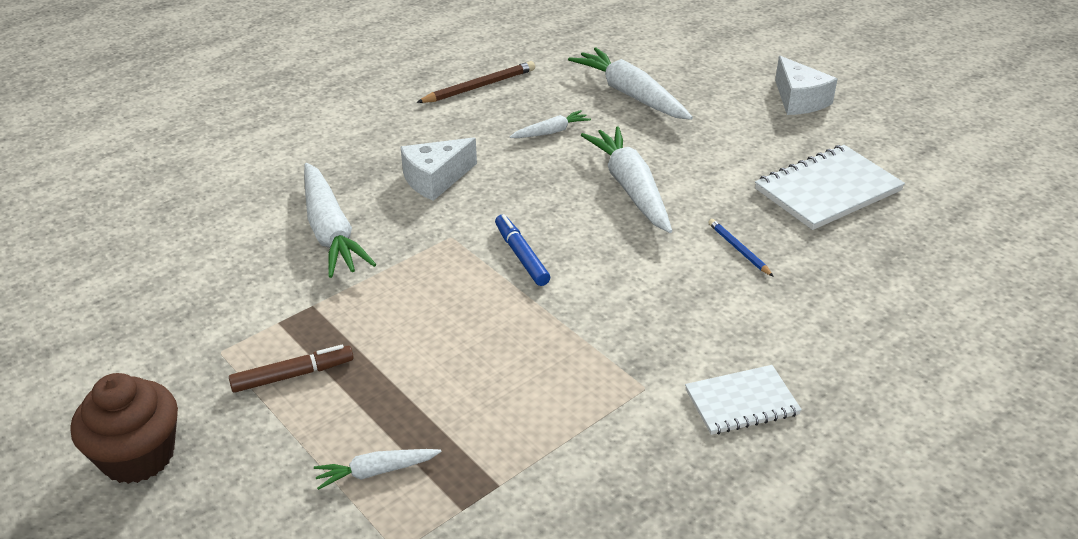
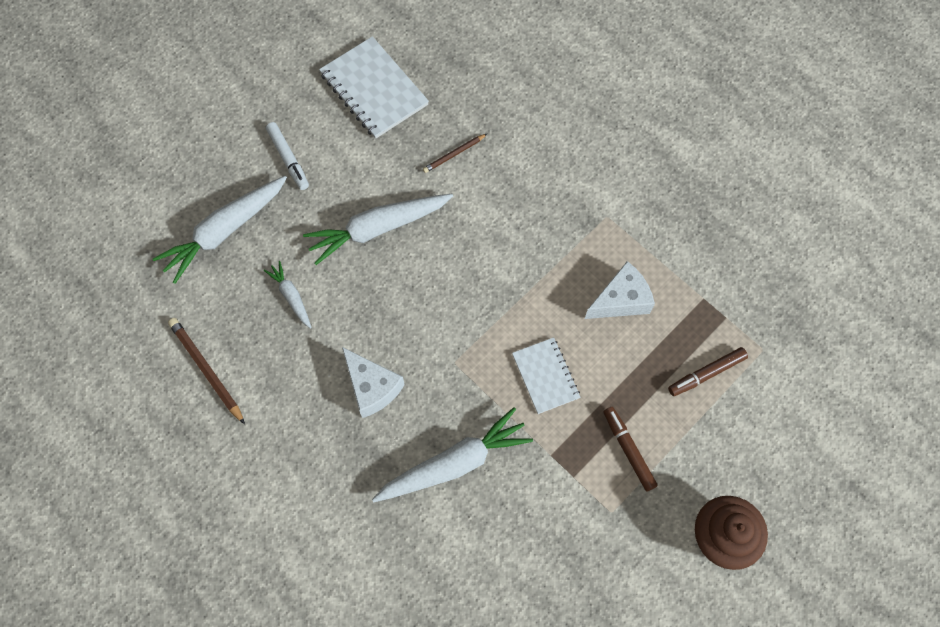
camera: 95 degrees left, 30 degrees up
(376, 472) = (706, 374): white carrot -> brown marker
(521, 255) = (474, 305): blue marker -> none
(721, 131) = (288, 159): none -> white marker
(738, 249) = (454, 154): blue pencil -> brown pencil
(741, 402) = (612, 161): white notebook -> white notebook (545, 376)
(799, 100) = (236, 96): white cheese -> white cheese (621, 300)

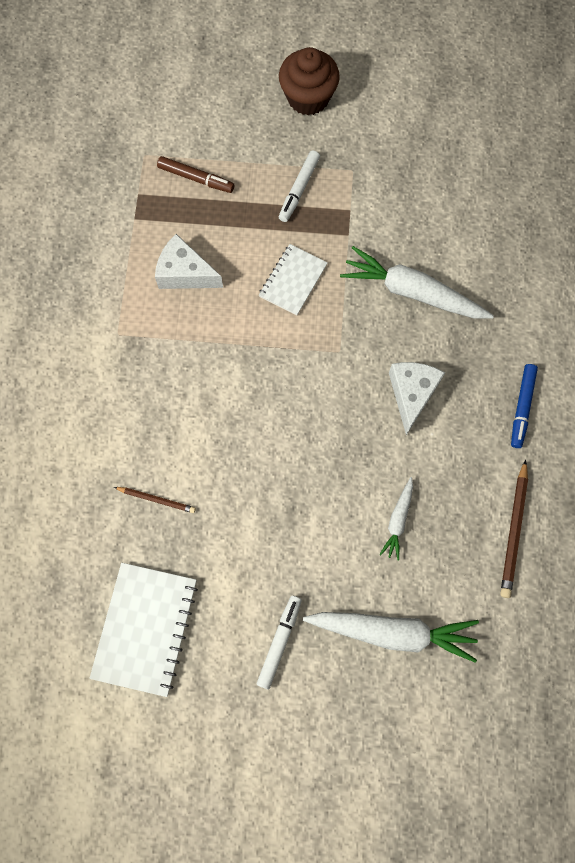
camera: 130 degrees left, 5 degrees up
(284, 462) = (522, 407): none -> blue marker
(377, 229) = (280, 503): white carrot -> none
(628, 450) = (299, 189): brown marker -> white marker

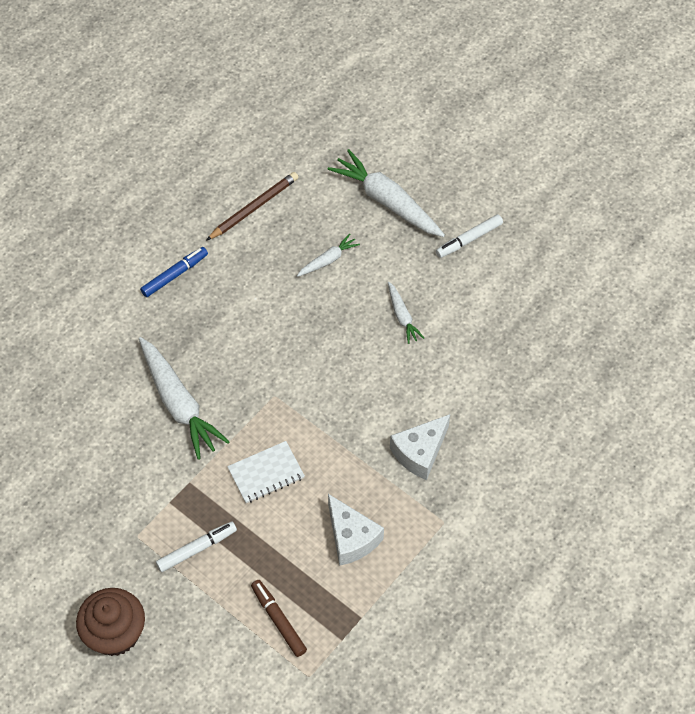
camera: 145 degrees left, 15 degrees down
(145, 628) = (559, 301): white notebook -> none
(156, 499) = (495, 377): brown pencil -> none
(284, 506) = (402, 316): none -> white carrot
(412, 394) = (246, 332): white cheese -> white cheese (420, 452)

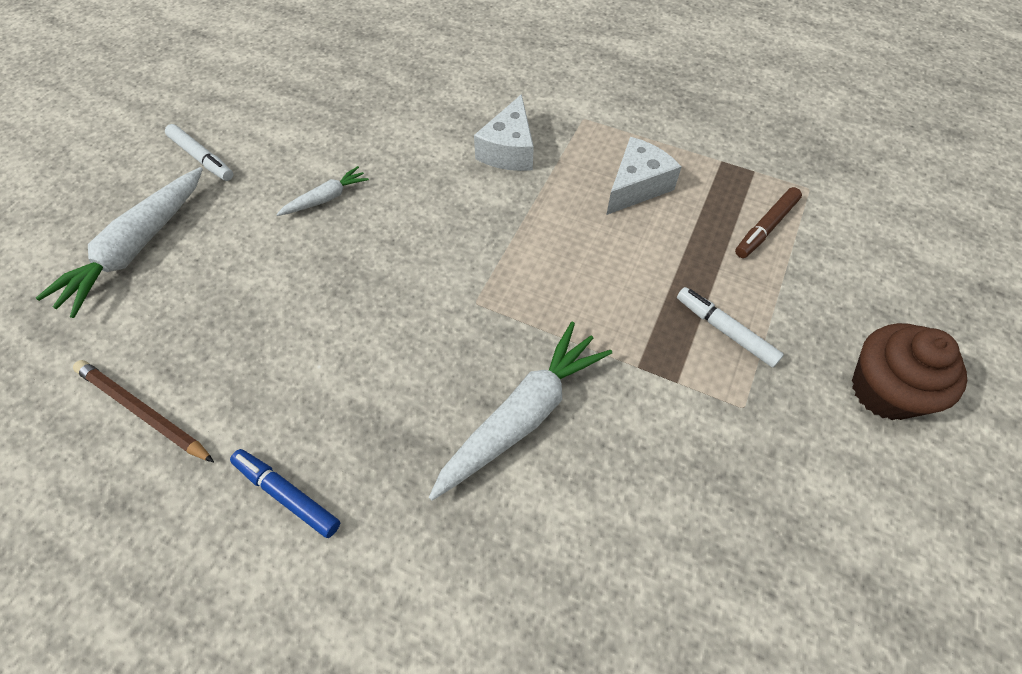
camera: 105 degrees left, 0 degrees up
(266, 473) = (590, 284): white notebook -> none
(328, 260) = (242, 293): white carrot -> none
(420, 452) = (509, 150): white cheese -> white cheese turned 75 degrees clockwise

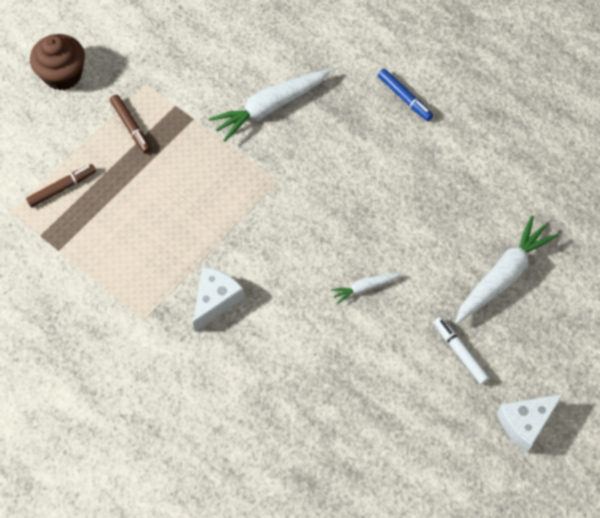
camera: 165 degrees left, 5 degrees up
(143, 412) = (485, 159): brown pencil -> none
(637, 186) = (133, 243): white cheese -> white cheese (525, 423)
(725, 331) = (131, 127): white marker -> brown marker

